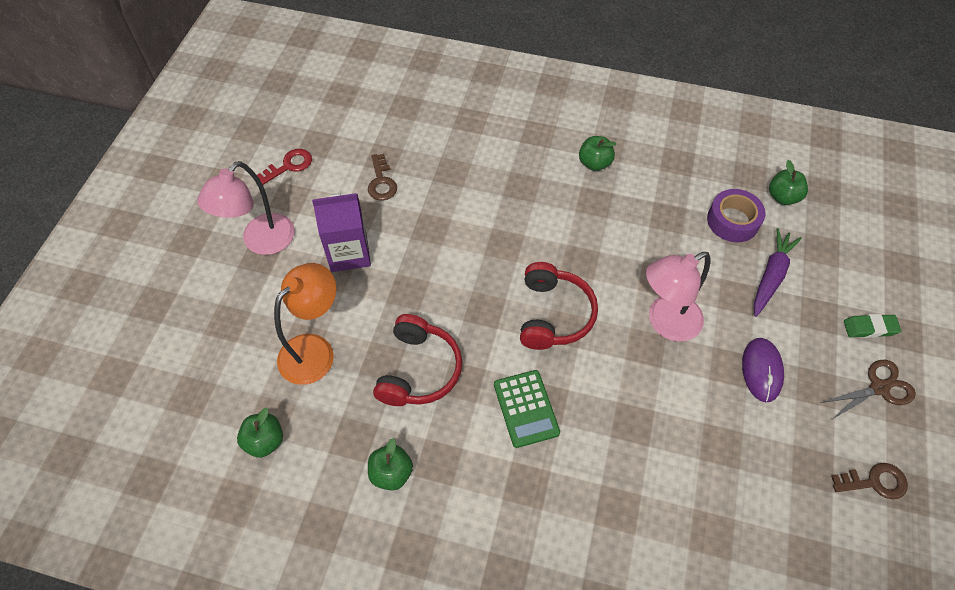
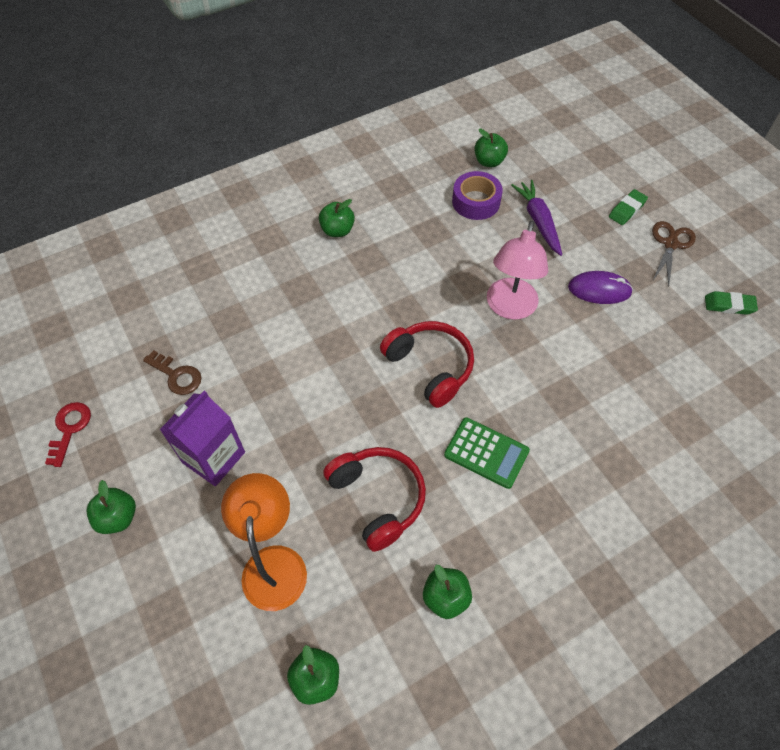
camera: 45 degrees left, 0 degrees up
(261, 242) = (118, 517): pink lamp -> green apple
(761, 370) = (599, 290): purple mouse -> purple mouse turned 45 degrees counterclockwise
(874, 482) = (729, 305): brown key -> green eraser

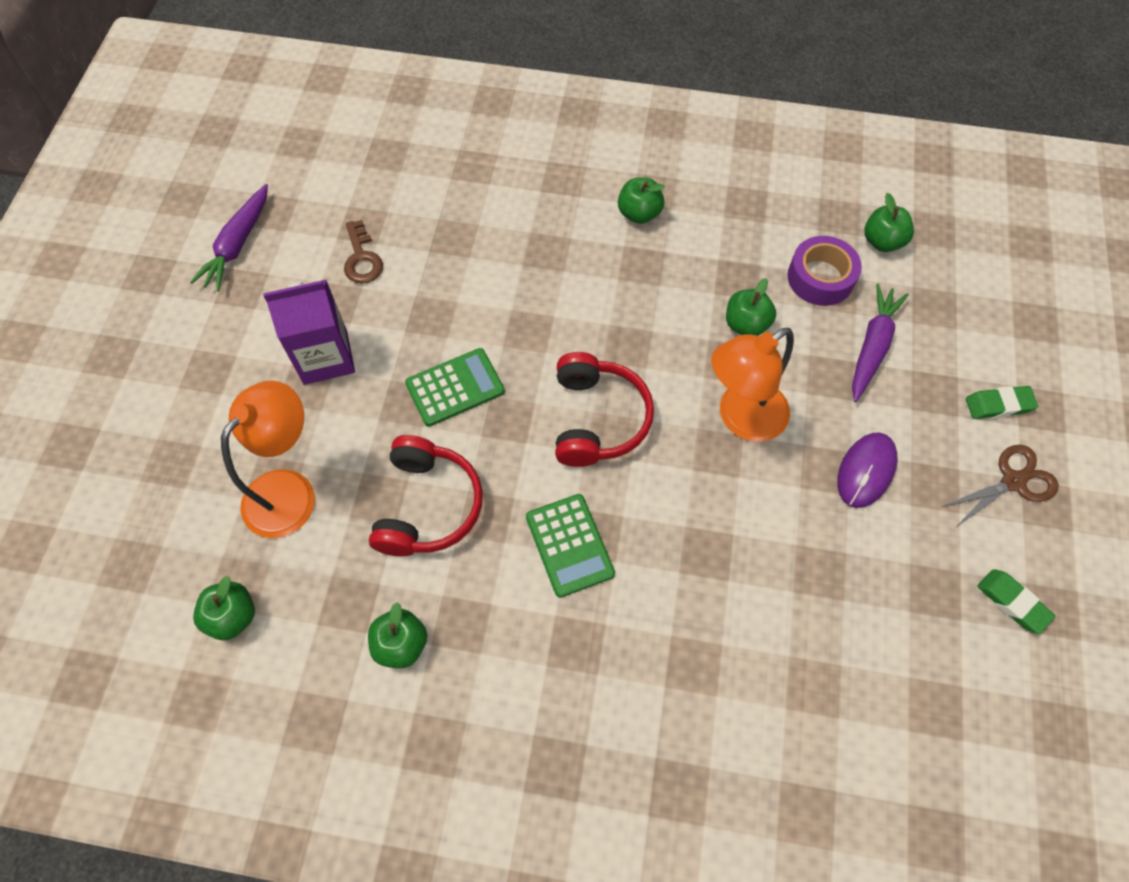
camera: 40 degrees right, 5 degrees up
(69, 429) = (237, 245): red key -> purple carrot
(118, 517) = (208, 351): green apple -> green apple (746, 324)
(323, 412) = (455, 387): none -> green calculator
(509, 308) = (741, 419): pink lamp -> orange lamp
(599, 290) = (866, 471): purple mouse -> purple mouse turned 75 degrees clockwise

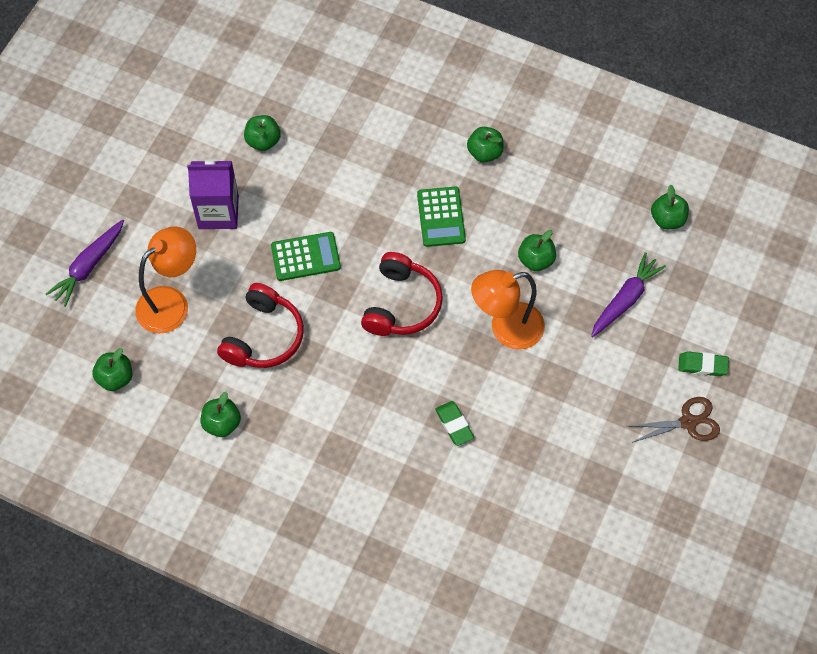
camera: 15 degrees right, 0 degrees up
(237, 245) = (174, 109): purple carrot -> purple carrot (89, 266)
(362, 258) = (263, 141): brown key -> green apple
(569, 545) = (354, 387): green calculator -> green calculator (441, 217)
(820, 278) = (607, 237): purple tape -> none
(866, 471) = (583, 388): purple mouse -> none
(1012, 602) = (650, 502): green eraser -> green eraser (454, 425)

